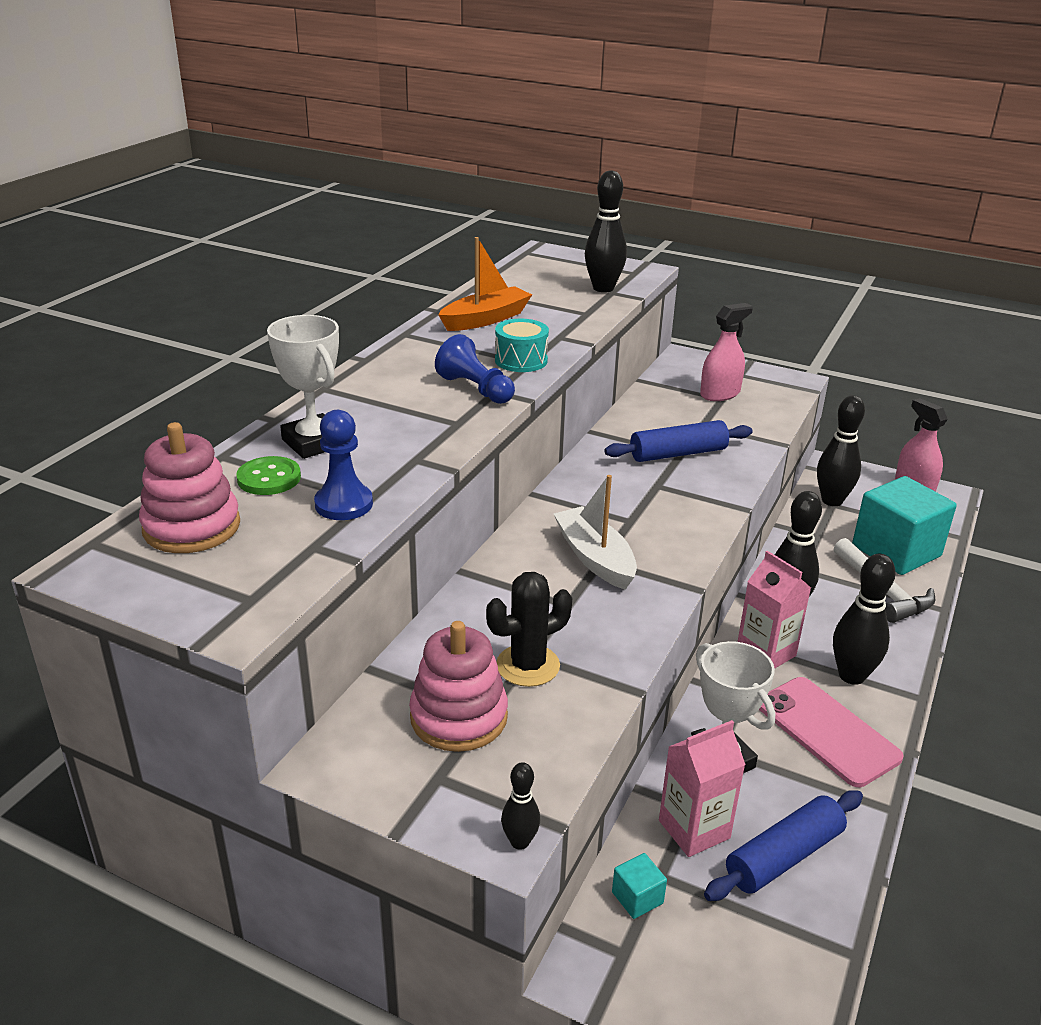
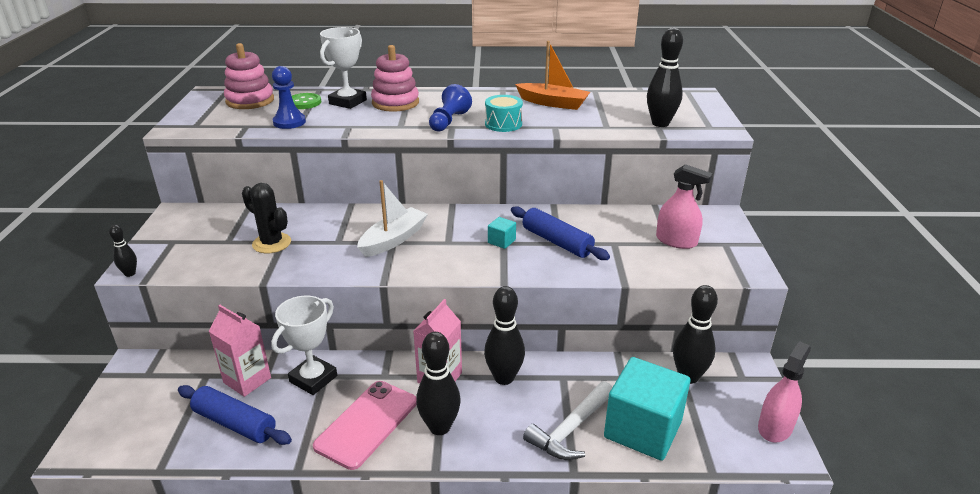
camera: 65 degrees right, 0 degrees up
(459, 717) = (220, 235): pink stacking toy -> pink stacking toy (395, 103)
(637, 897) = (187, 370): turquoise cube -> turquoise cube (501, 241)

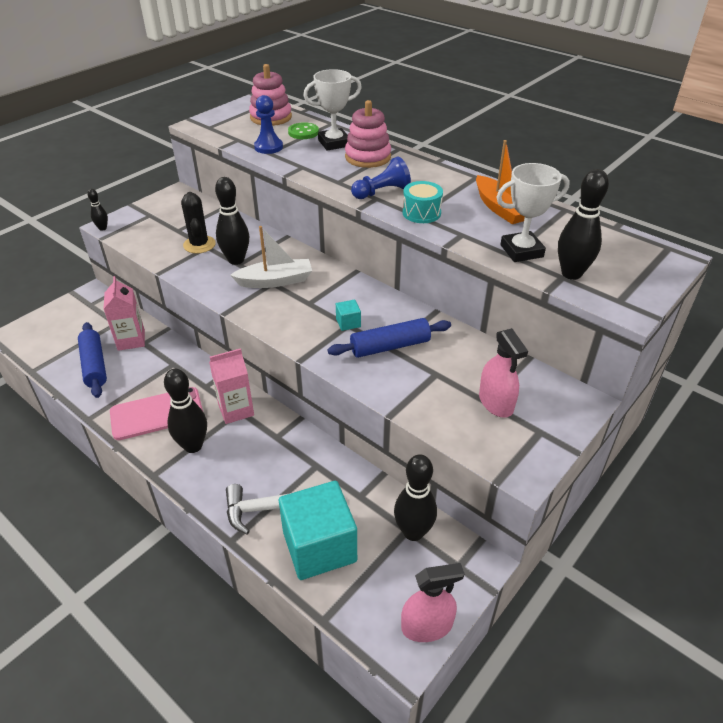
camera: 40 degrees right, 10 degrees up
(313, 379) = (165, 362): white trophy -> white trophy (521, 251)
(504, 378) = (276, 438): black bowling pin -> black bowling pin (236, 260)
(557, 242) = (390, 346): blue rolling pin -> blue rolling pin turned 75 degrees clockwise

